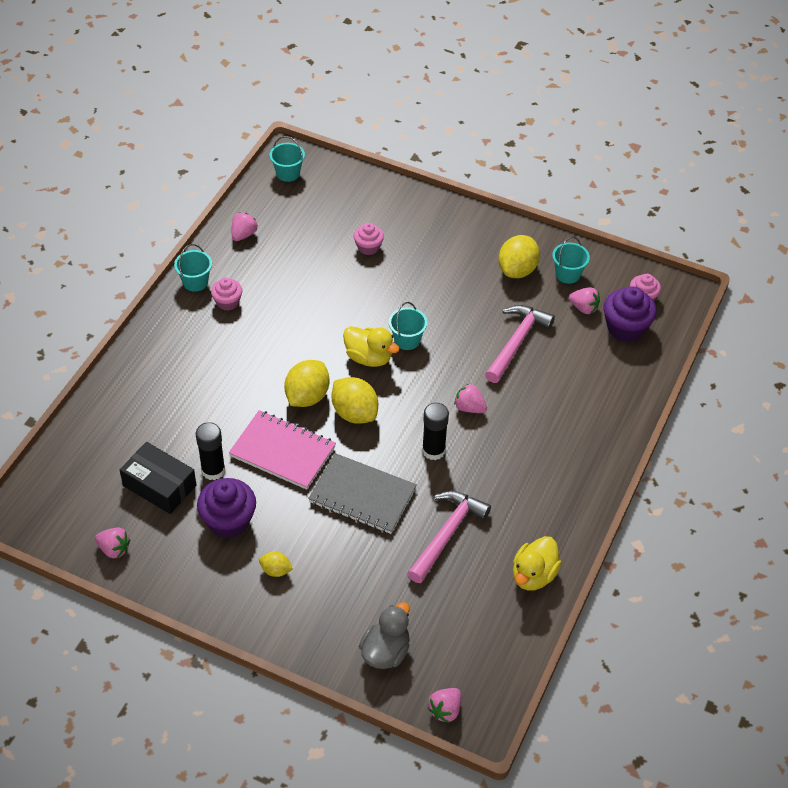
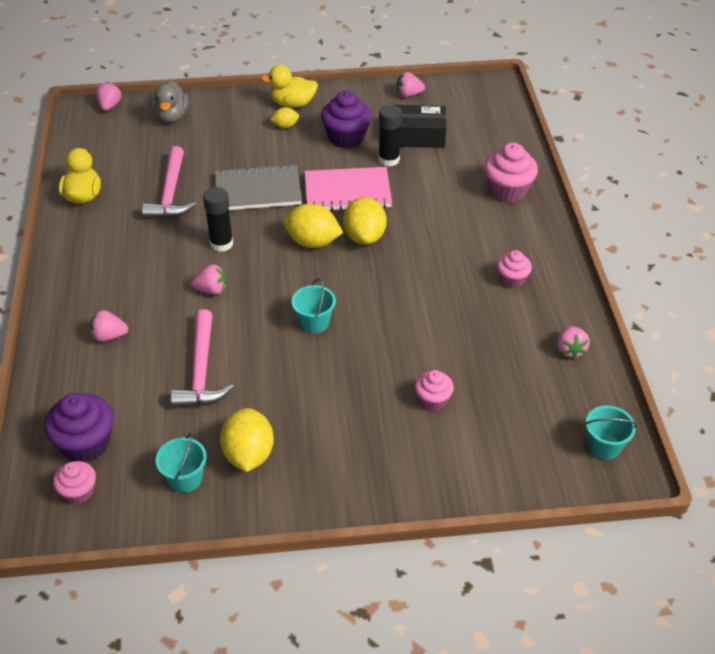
camera: 150 degrees right, 5 degrees down
(144, 381) = (507, 190): none -> pink cupcake
(195, 282) = (560, 283): turquoise bucket -> none
(369, 357) = (338, 291): yellow duck -> yellow duck (293, 104)
(584, 308) = (145, 444): pink strawberry -> pink strawberry (109, 336)

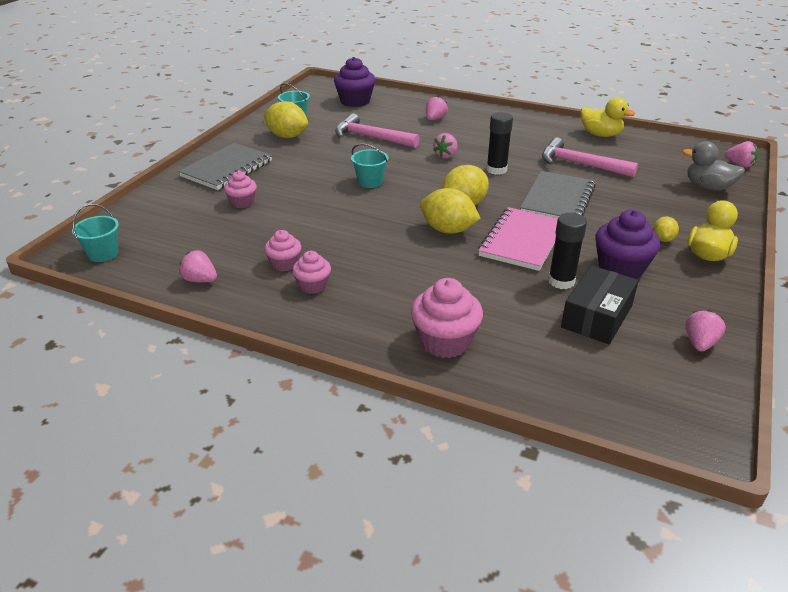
camera: 120 degrees right, 10 degrees down
(78, 491) = (324, 95): pink cupcake -> pink cupcake (284, 264)
(375, 461) = (227, 169): none -> grey notebook

